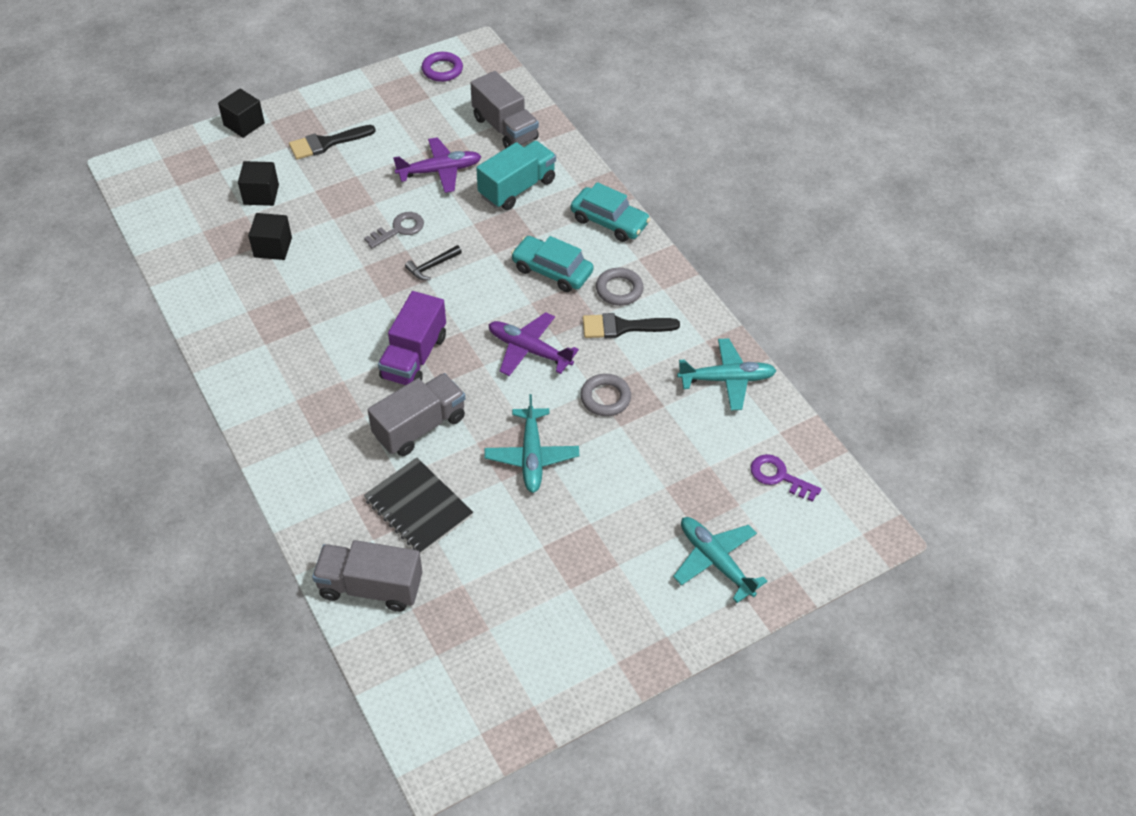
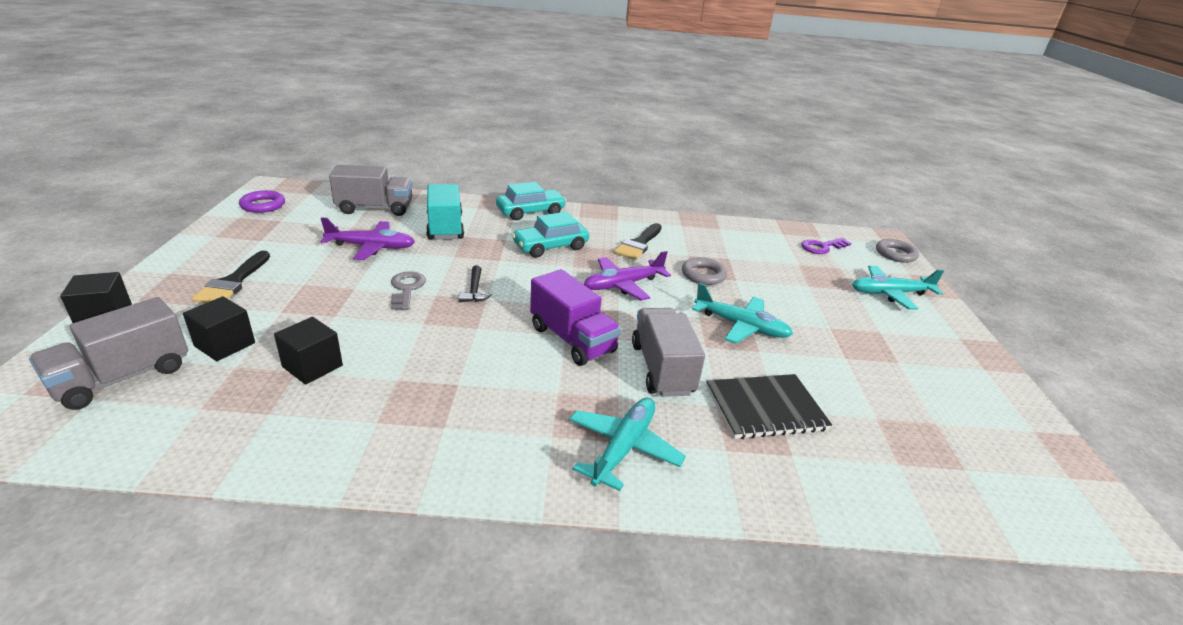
camera: 60 degrees left, 20 degrees down
(371, 587) = (860, 482): grey truck -> grey truck (123, 377)
(439, 171) = (371, 247): purple plane -> purple plane turned 75 degrees clockwise
(619, 289) = (601, 232): grey ring -> grey ring (895, 254)
(726, 379) = (722, 231): turquoise plane -> turquoise plane (623, 448)

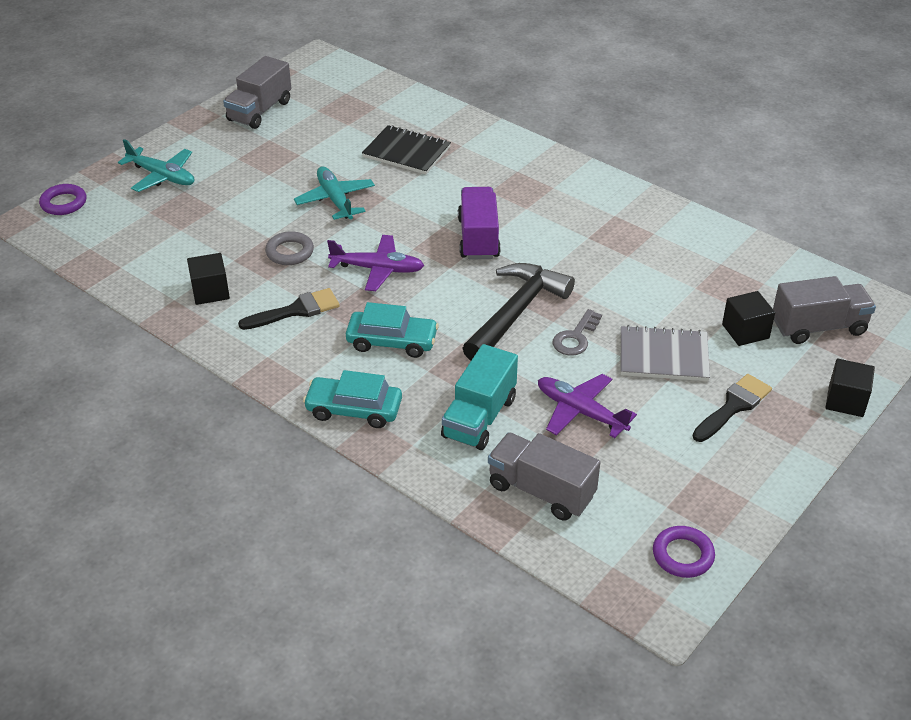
camera: 140 degrees left, 10 degrees up
(312, 366) = (683, 287): black cube -> black cube (210, 291)
(314, 298) = (663, 356): none -> grey notebook
(474, 290) = (516, 313): black hammer -> black hammer, size x2.37
(623, 448) = (518, 167): turquoise plane -> none
(662, 369) = (439, 195): grey truck -> grey truck (259, 111)
(822, 247) = (117, 236): purple key -> none
(895, 254) = (64, 203): grey ring -> purple ring

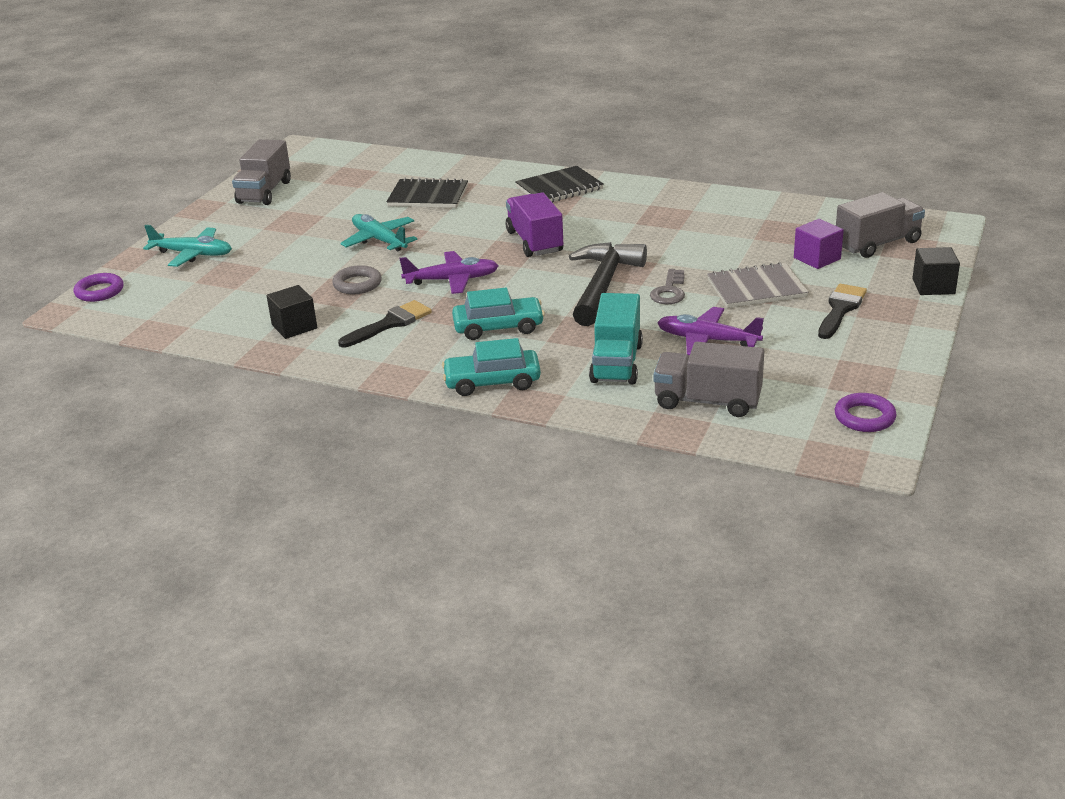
camera: 15 degrees left, 10 degrees down
(536, 171) = (559, 188): none -> black notebook
(745, 331) = (817, 258): black cube -> purple cube

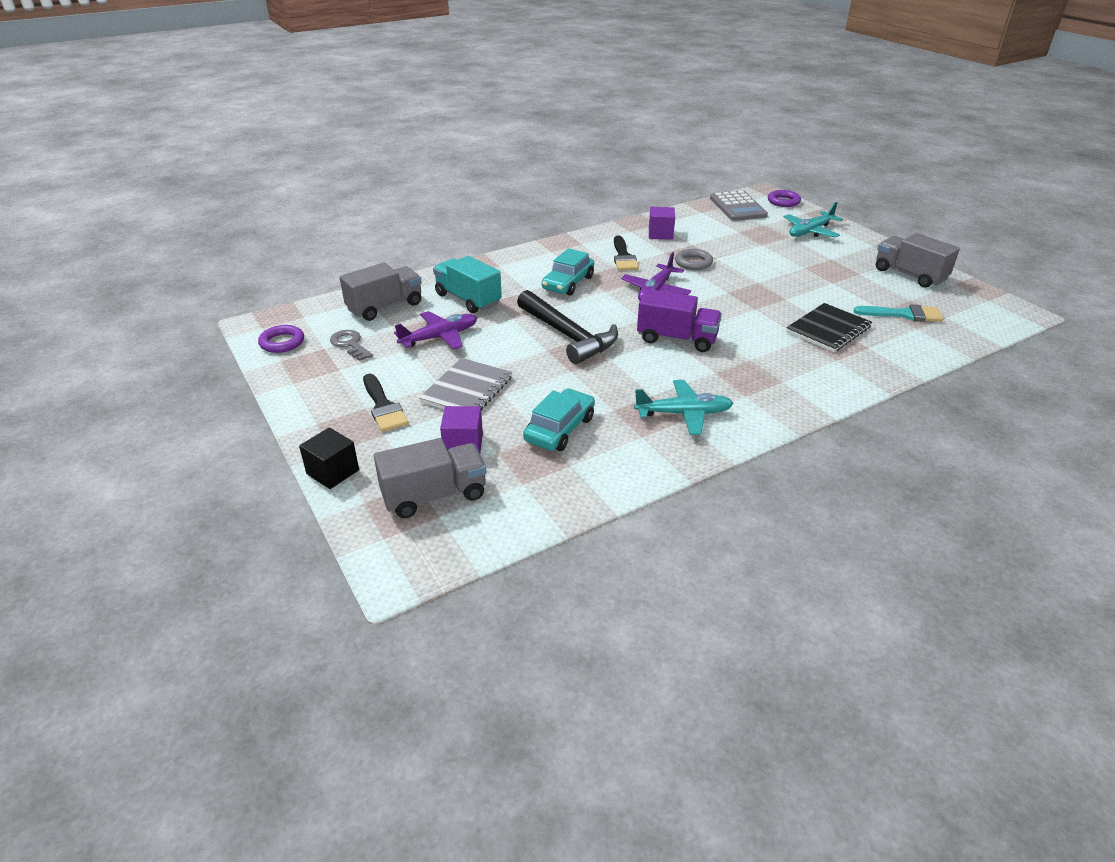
camera: 125 degrees right, 5 degrees up
(148, 311) = (737, 207): none -> grey calculator
(294, 327) = (660, 234): black cube -> purple cube
(358, 179) = (904, 314): none -> turquoise brush
(379, 240) = (757, 288): turquoise plane -> turquoise plane (683, 413)
(492, 382) = (511, 262): turquoise car -> turquoise car (559, 429)
(559, 188) = (778, 392): black notebook -> none
(669, 291) = (520, 354): grey key -> grey key (350, 344)
(877, 244) = (434, 495): grey truck -> grey truck turned 120 degrees counterclockwise

